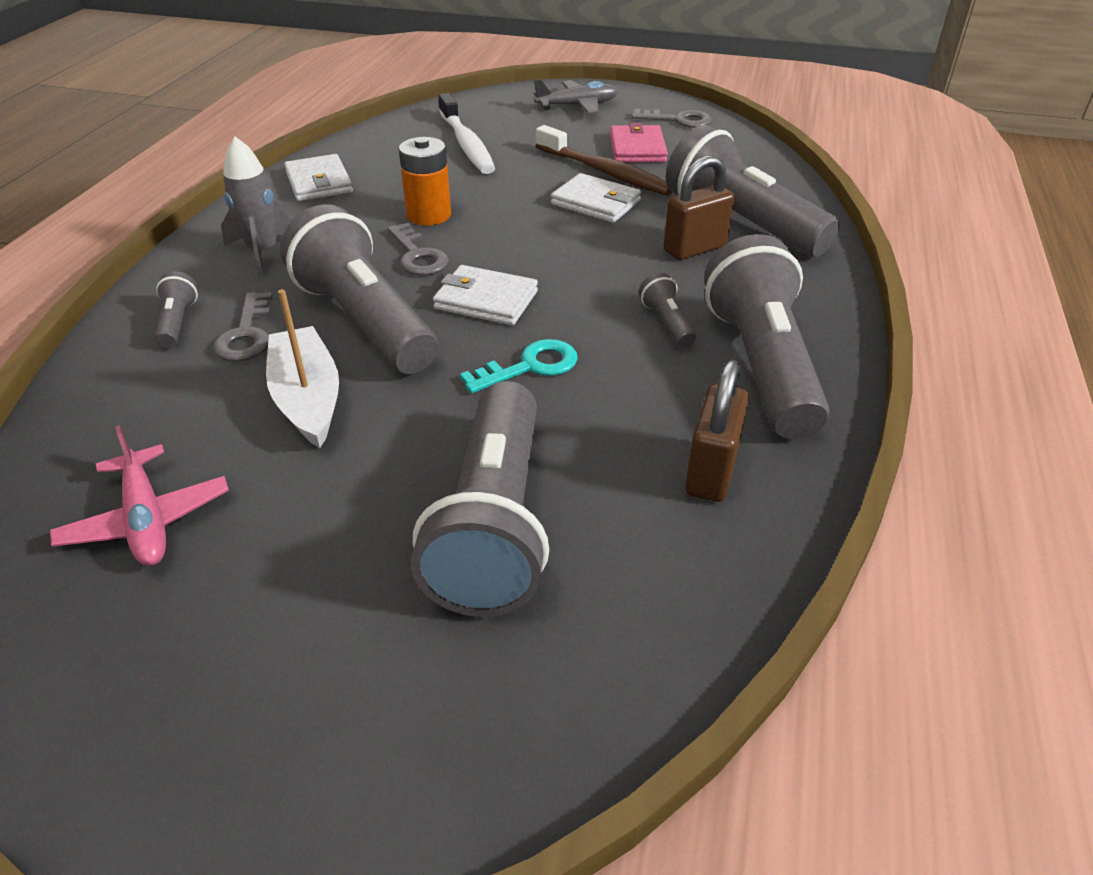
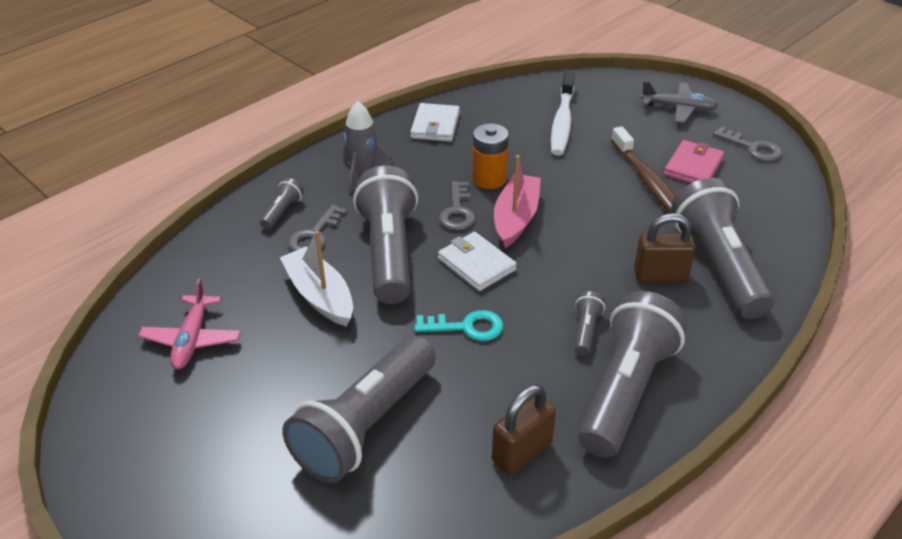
camera: 30 degrees right, 0 degrees up
(307, 398) = (320, 295): white boat -> white boat turned 45 degrees counterclockwise
(493, 242) = (516, 218): none -> pink boat
(596, 203) = (618, 208): white wallet -> none

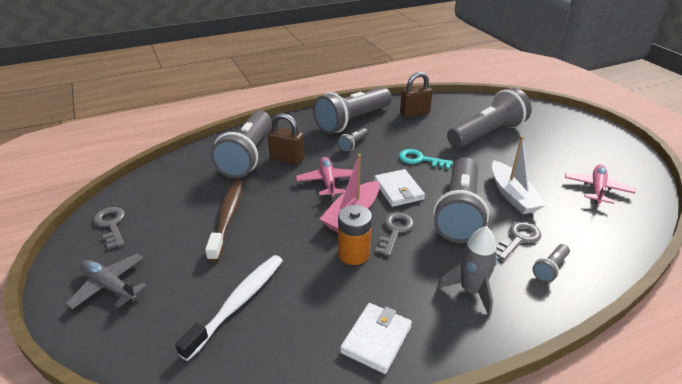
camera: 160 degrees left, 5 degrees down
(575, 253) = (328, 182): none -> pink plane
(693, 167) = (178, 221): pink wallet -> none

